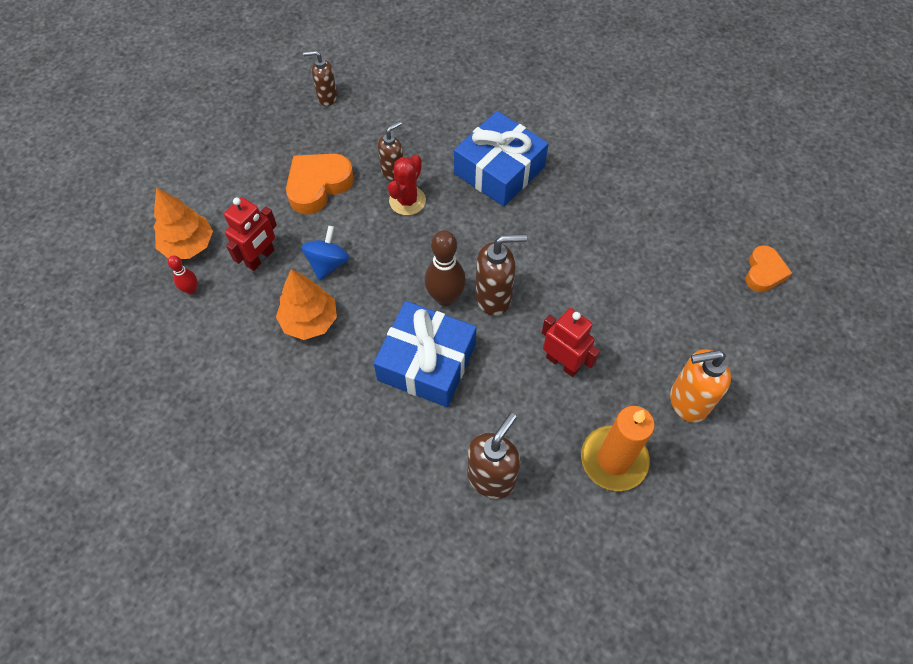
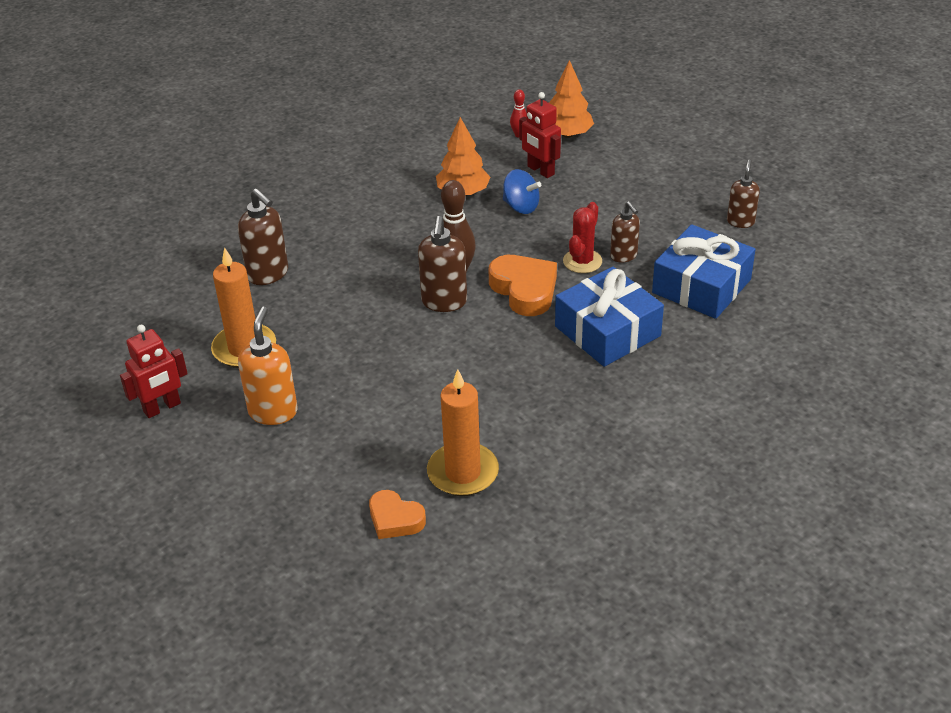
camera: 105 degrees right, 20 degrees down
(318, 185) = (617, 207): orange heart -> orange heart (524, 290)
(407, 201) = (582, 261): red cactus -> red cactus turned 75 degrees clockwise
(427, 362) = (393, 252): blue gift -> blue gift (701, 286)
(562, 363) = (354, 335): red robot -> red robot (162, 408)
(697, 238) = (463, 473): none -> orange candle

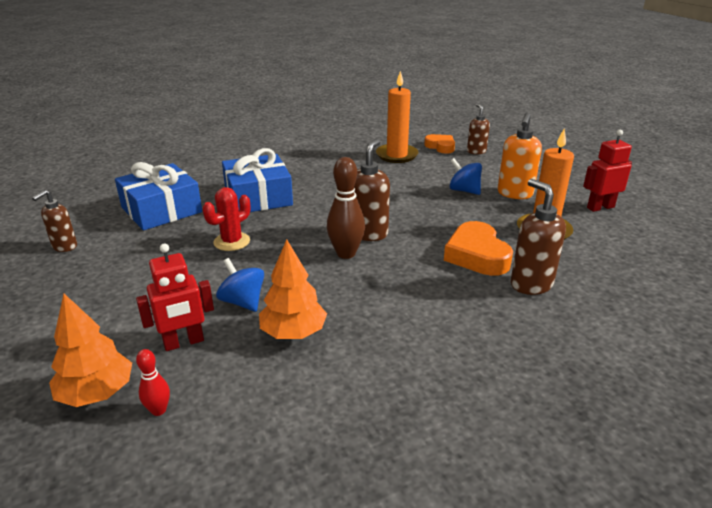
camera: 165 degrees left, 10 degrees down
(343, 403) = (464, 190): none -> blue spinning top
(524, 290) = (297, 230): orange heart -> orange heart (477, 255)
(540, 170) = (184, 342): red robot -> red robot turned 90 degrees clockwise
(624, 256) = (194, 239): brown soap dispenser -> brown soap dispenser (476, 151)

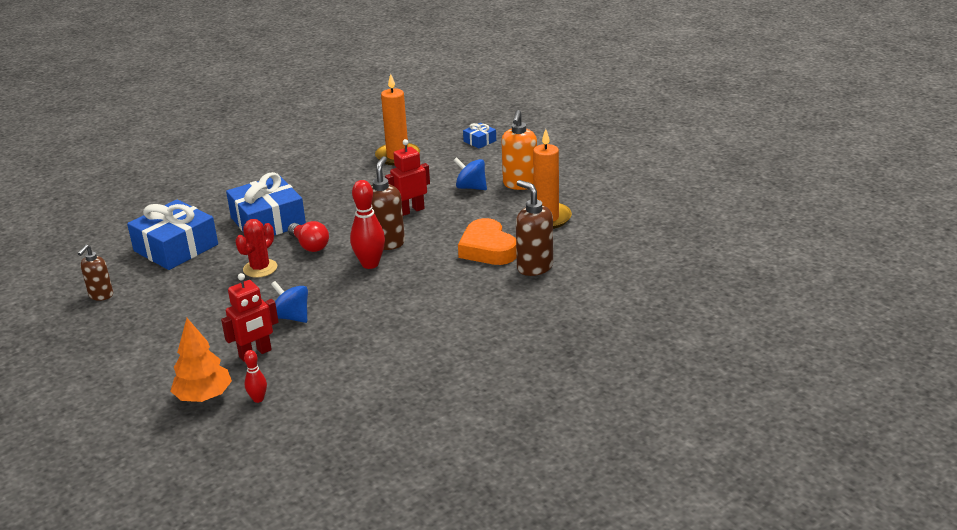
camera: 10 degrees left, 0 degrees up
(289, 225) = (309, 245): none -> red light bulb
(293, 333) = (343, 333): orange tree -> none
(346, 253) = (370, 264): brown bowling pin -> red bowling pin
(441, 147) = (442, 140): orange heart -> none
(476, 151) = (479, 141): brown soap dispenser -> blue gift
(600, 207) = (599, 188): red robot -> red robot (411, 210)

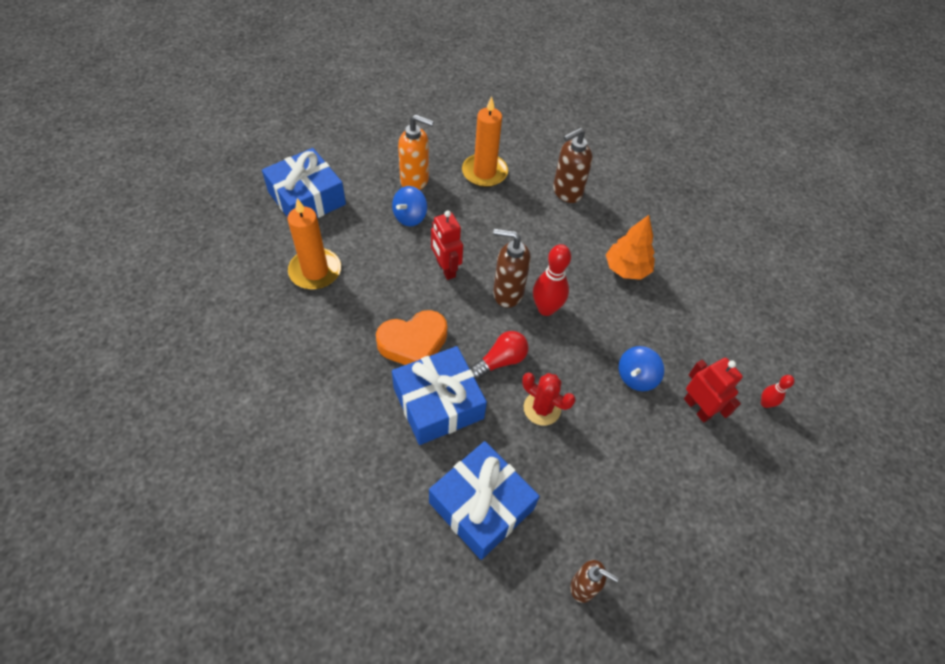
camera: 90 degrees left, 25 degrees up
(204, 397) = (766, 450): orange tree -> orange tree (626, 269)
(479, 141) = (307, 198): blue gift -> blue gift, size x2.21
(487, 249) = (531, 219): orange heart -> orange heart (413, 343)

